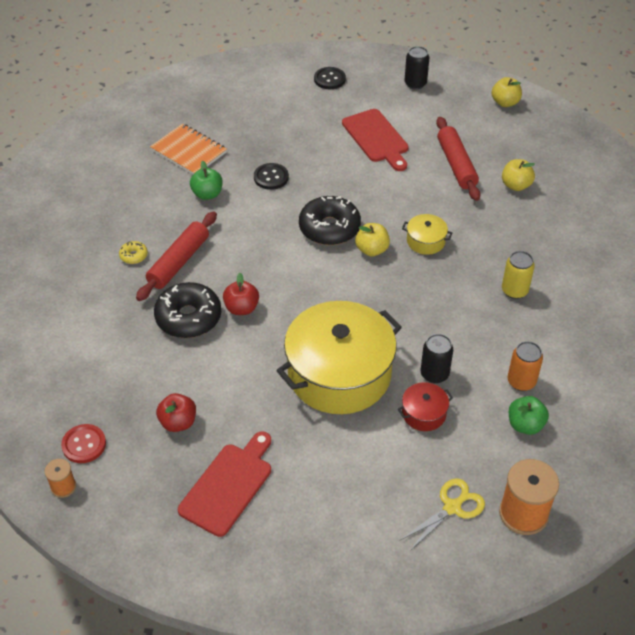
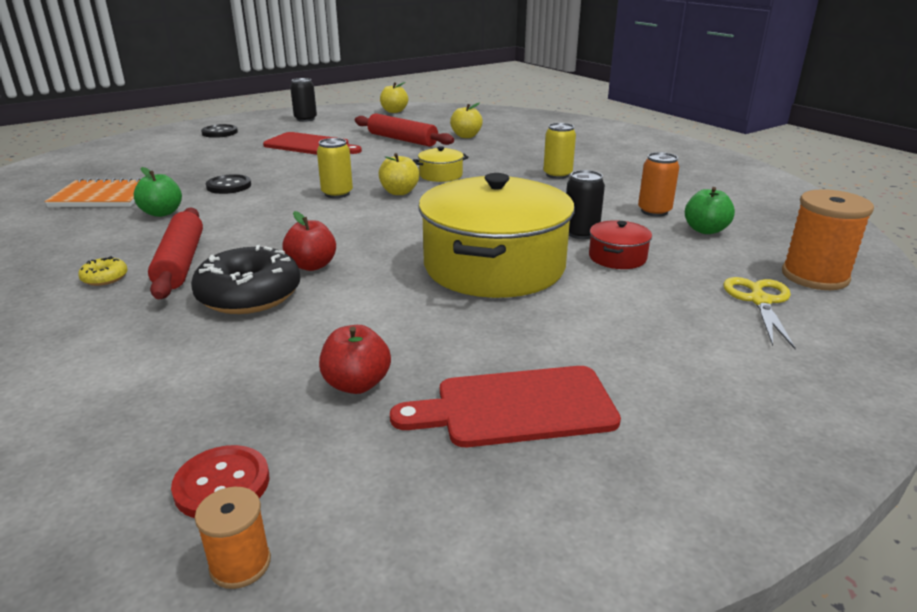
camera: 40 degrees left, 20 degrees down
(228, 485) = (516, 407): red cutting board -> red cutting board turned 90 degrees counterclockwise
(329, 228) = (337, 193): black donut -> yellow can

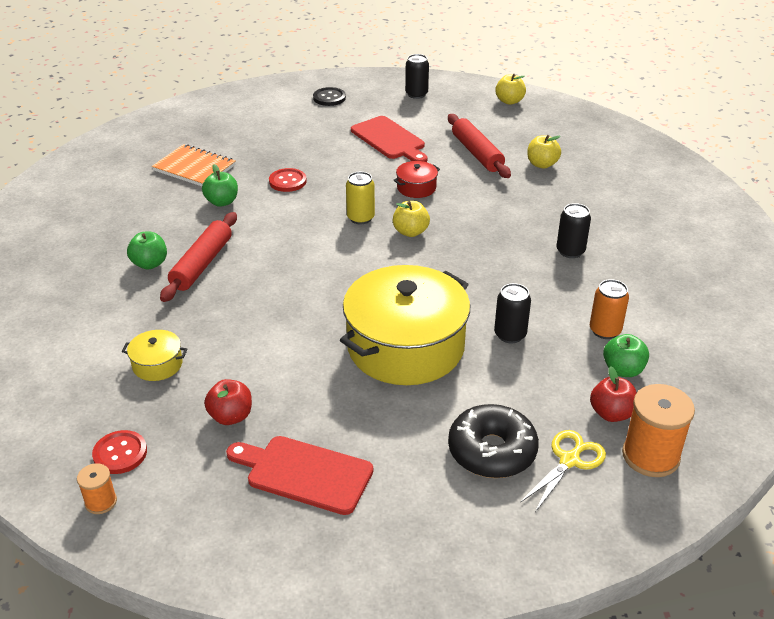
camera: 30 degrees right, 10 degrees up
(105, 278) = (150, 264): yellow donut -> green apple
(229, 186) = (287, 181): black button -> red button
(249, 295) = (223, 313): black donut -> black donut (492, 451)
(312, 265) = (281, 298): red apple -> red apple (611, 413)
(441, 175) = (465, 219): yellow pot -> yellow pot (157, 364)
(557, 175) = (570, 251): yellow can -> black can
(617, 257) = (509, 373): red pot -> red pot (416, 188)

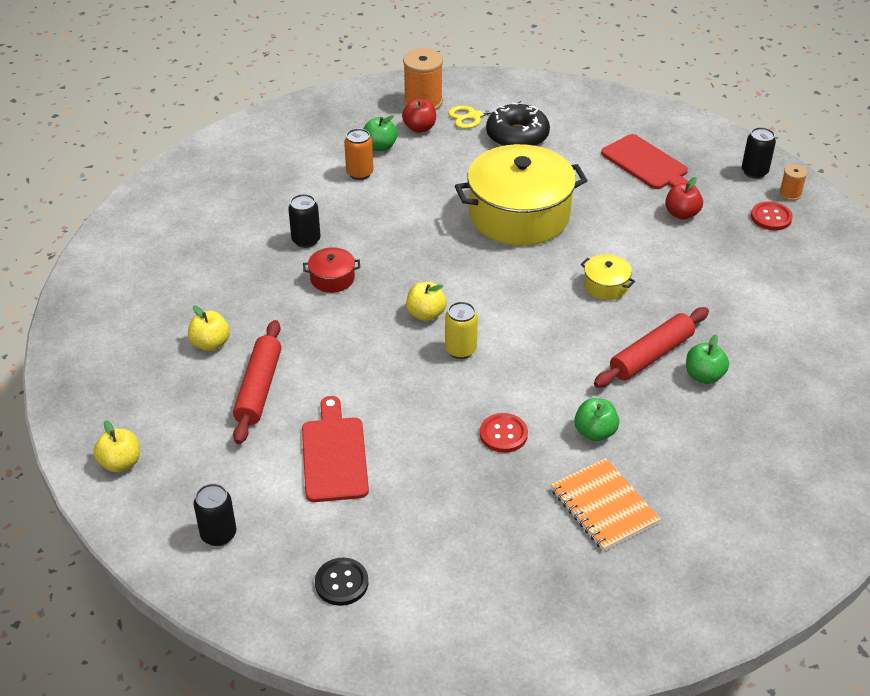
camera: 150 degrees left, 5 degrees up
(157, 364) = (725, 271): yellow pot -> yellow pot (606, 285)
(416, 188) = (371, 366): red pot -> red pot (332, 278)
(510, 335) = (432, 195): black can -> black can (754, 172)

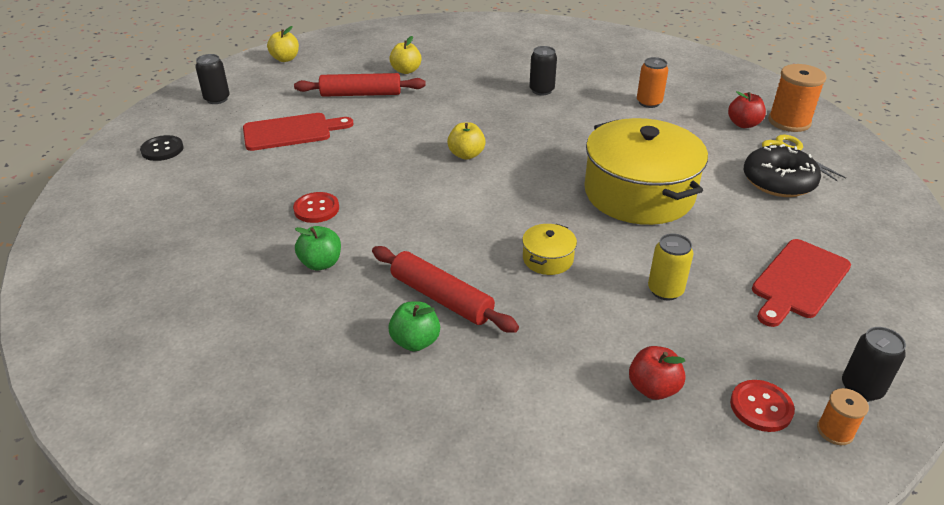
camera: 80 degrees right, 5 degrees down
(332, 278) = (497, 107): red pot -> none
(380, 147) = (696, 108): green apple -> none
(460, 350) = (423, 177): yellow can -> yellow can (665, 290)
(603, 506) = (222, 274): orange notebook -> none
(681, 214) = (714, 315): red apple -> red apple (653, 388)

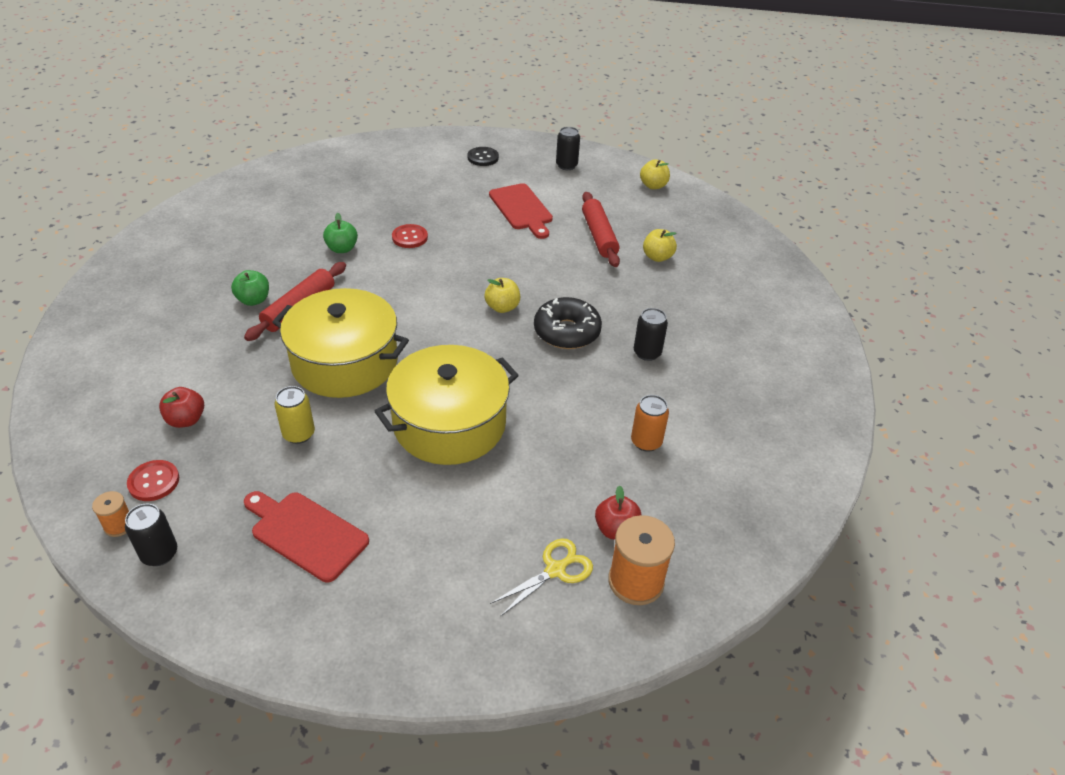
camera: 80 degrees right, 5 degrees up
(548, 259) = (345, 362): yellow pot -> yellow pot, size x2.40
(778, 181) = (486, 545): black donut -> black donut (567, 332)

